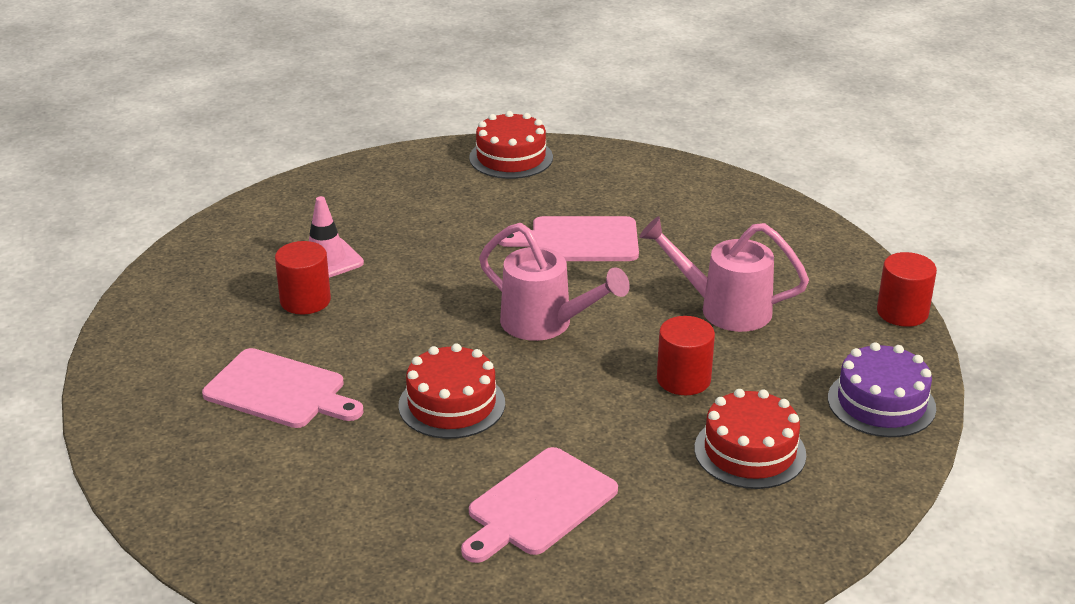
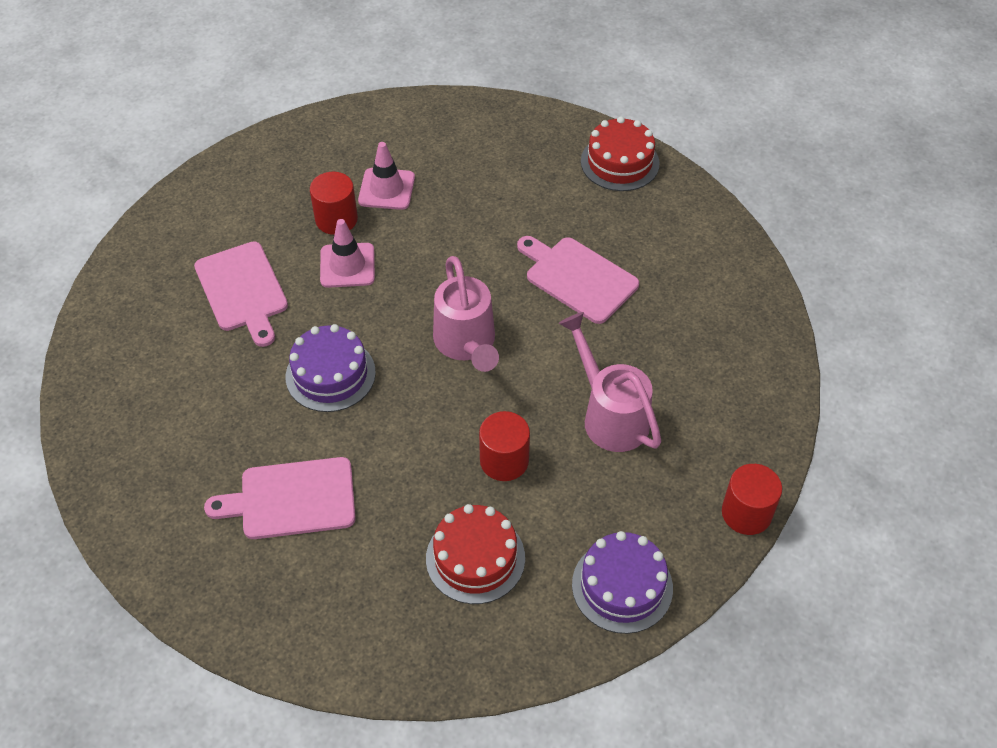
camera: 40 degrees right, 20 degrees up
(361, 326) = (347, 265): none -> pink traffic cone
(452, 404) = (330, 374): red cake -> purple cake

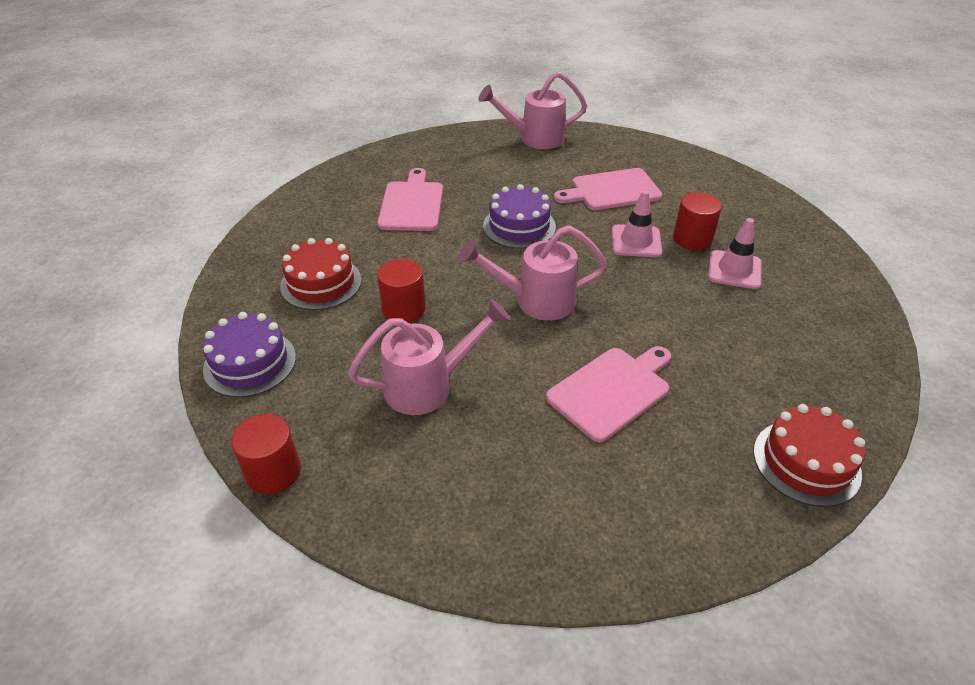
camera: 100 degrees right, 10 degrees down
(107, 381) = (535, 138): none -> pink watering can

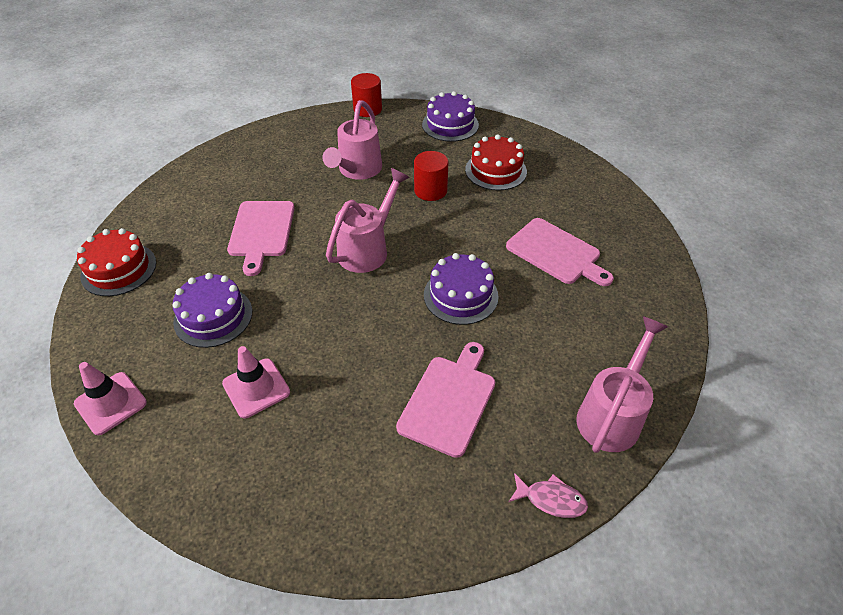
camera: 130 degrees right, 5 degrees up
(615, 138) = (551, 499): none -> pink fish
(636, 241) = (361, 354): pink traffic cone -> pink traffic cone (110, 403)
(692, 239) = (320, 397): red cylinder -> none
(731, 340) = (213, 316): none -> purple cake

